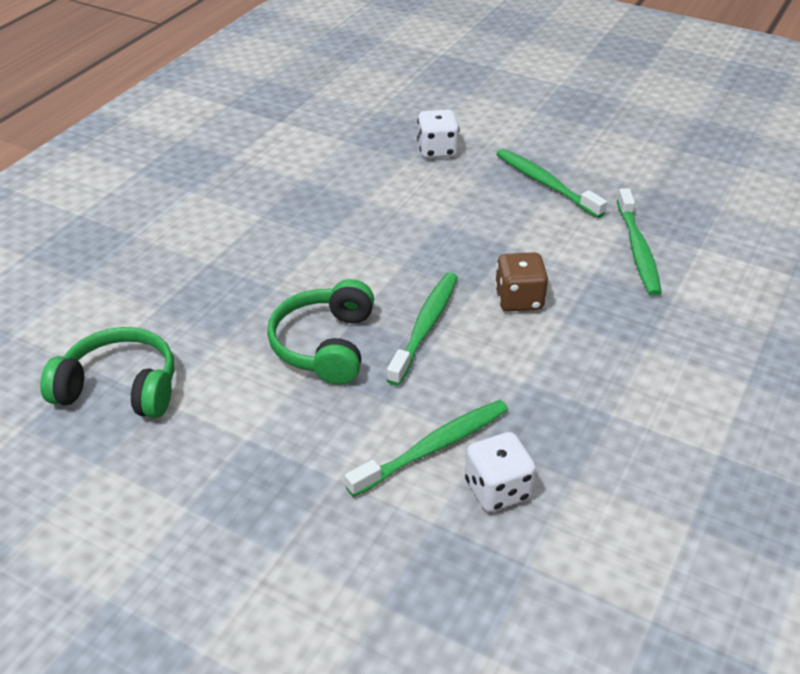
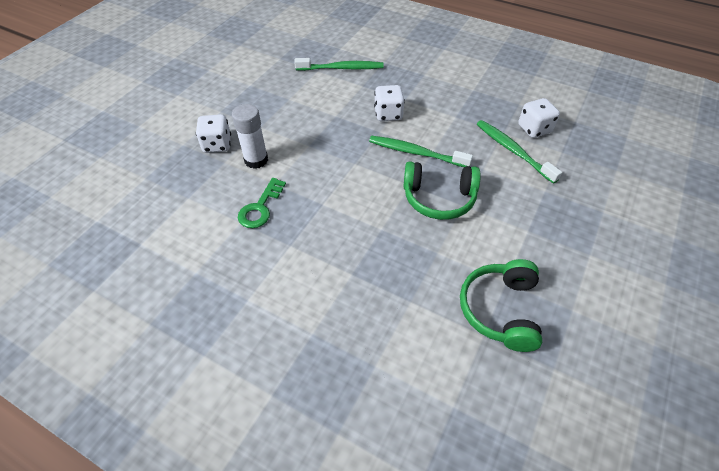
camera: 90 degrees left, 10 degrees up
(323, 190) = (260, 207): none -> green key
(408, 181) = (256, 160): none -> white glue stick
(519, 299) = (388, 114): brown dice -> white dice
(545, 184) = (270, 96): green toothbrush -> none

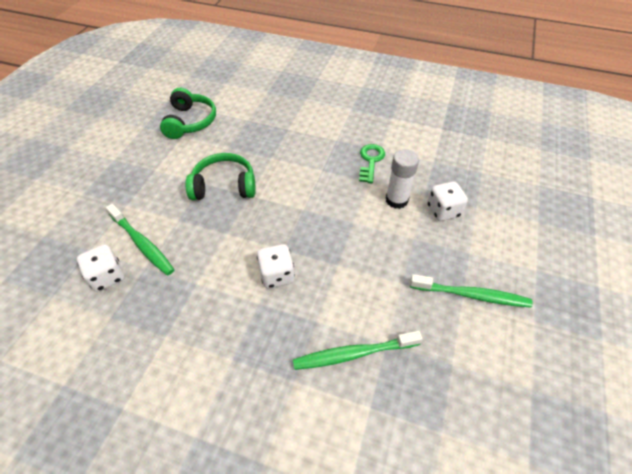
camera: 170 degrees right, 0 degrees up
(416, 153) = (244, 228): green toothbrush -> green toothbrush (471, 295)

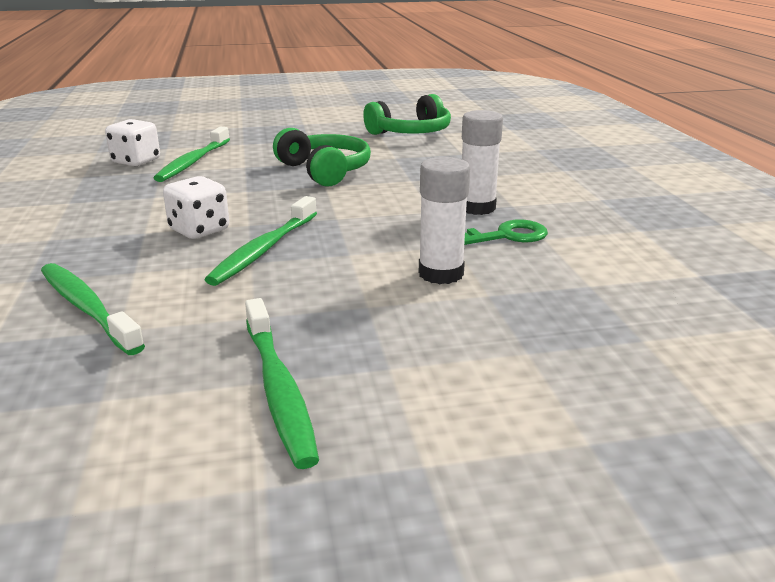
camera: 60 degrees right, 25 degrees down
(326, 254) = (264, 249): none -> green toothbrush
(330, 153) = (477, 208): none -> white glue stick
(443, 211) = (469, 319): white dice -> none

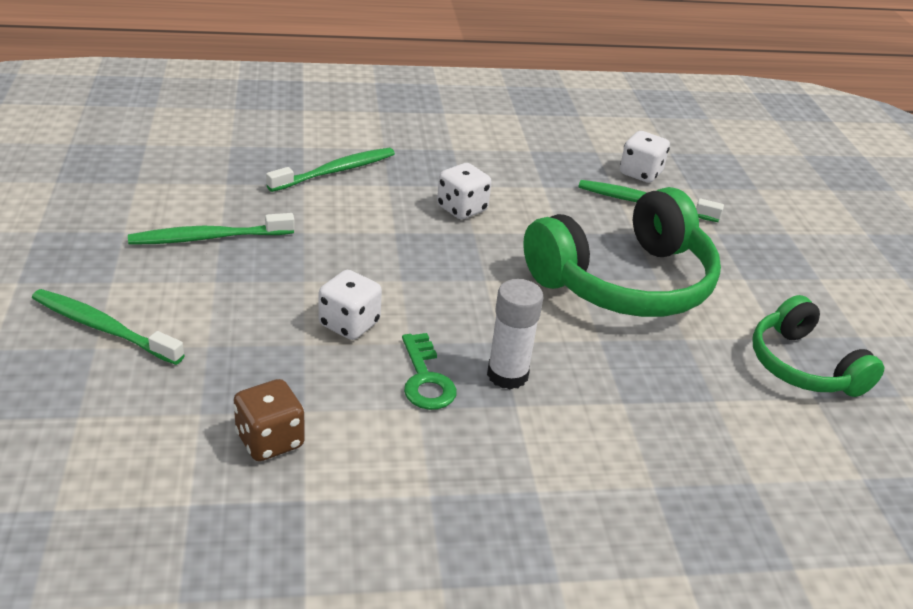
camera: 90 degrees right, 10 degrees up
(264, 249) = (417, 238): green toothbrush -> green toothbrush (103, 328)
(324, 171) = (624, 281): green headphones -> green headphones, size x1.67
(441, 274) = (349, 324): white glue stick -> white dice
(645, 296) = (270, 440): none -> brown dice

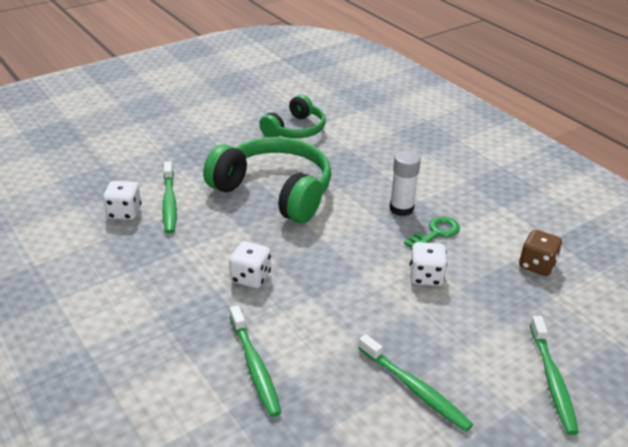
camera: 115 degrees left, 0 degrees up
(335, 171) = (254, 366): green toothbrush -> green toothbrush turned 135 degrees counterclockwise

